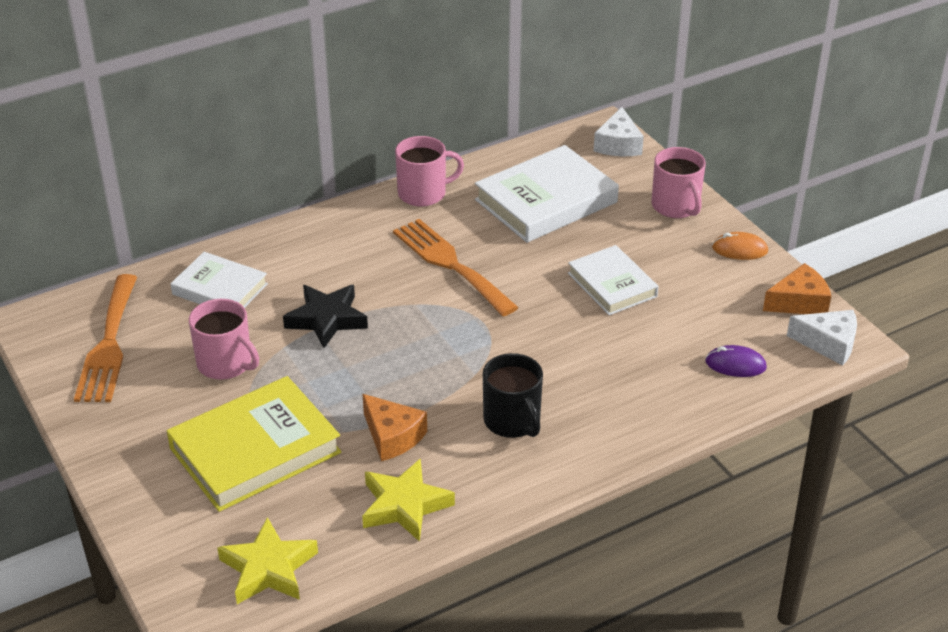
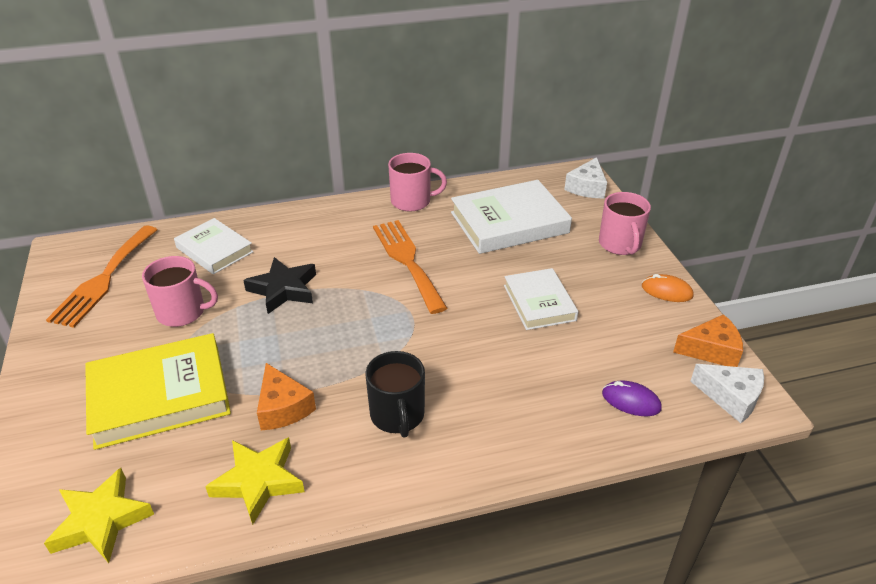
camera: 15 degrees right, 0 degrees up
(226, 364) = (182, 312): pink mug -> pink mug turned 45 degrees counterclockwise

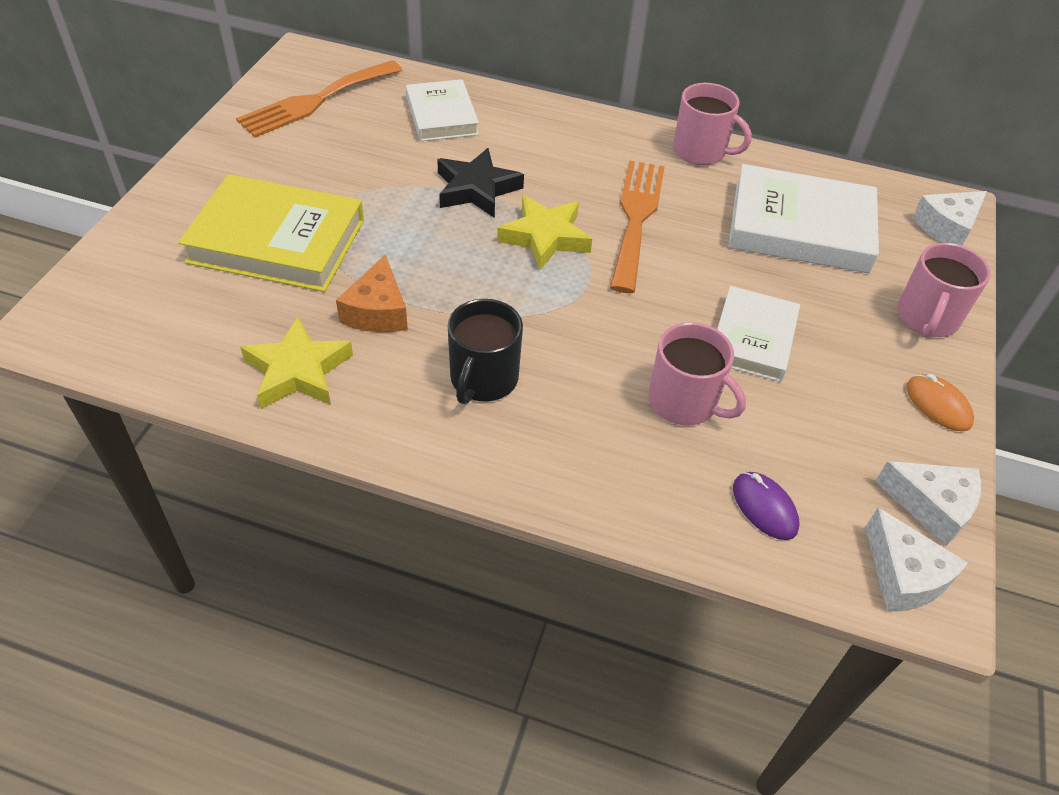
camera: 30 degrees right, 10 degrees up
(101, 520) = (143, 331): yellow star -> yellow star (545, 237)
(182, 312) = (360, 167): pink mug -> pink mug (684, 402)
(711, 350) = (931, 506): orange cheese -> white cheese

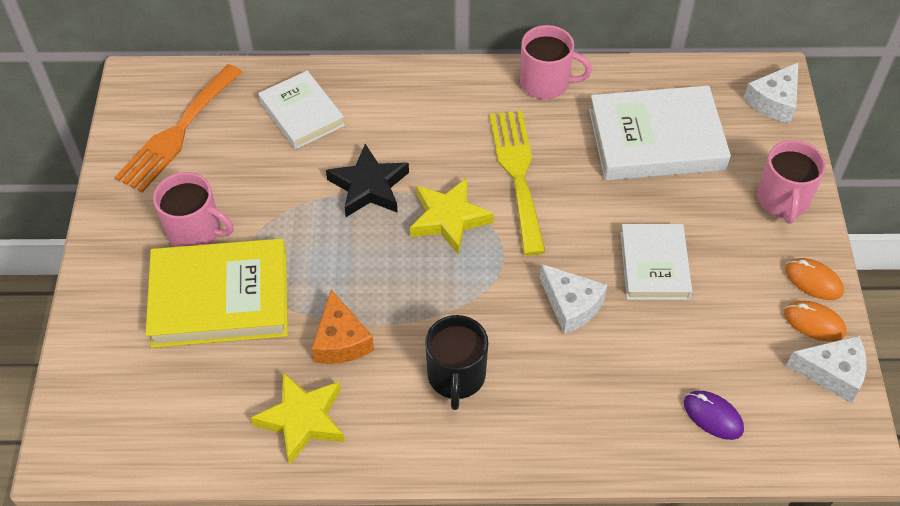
camera: 15 degrees left, 5 degrees up
(636, 218) = (517, 174): orange fork -> yellow fork
(684, 402) = (621, 343): pink mug -> pink mug (195, 231)
(903, 575) = (828, 438): white cheese -> white cheese (571, 305)
(925, 448) = (814, 323): none -> orange mouse

